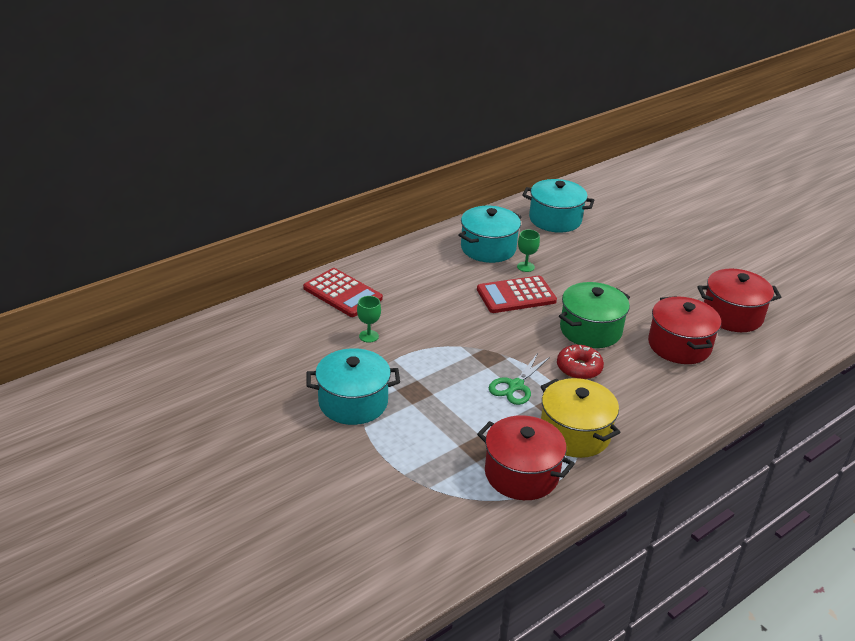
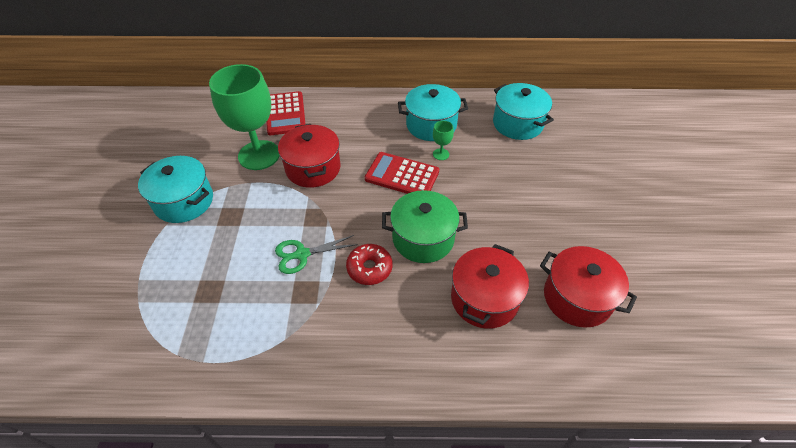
camera: 40 degrees right, 15 degrees up
(368, 336) = (259, 155): green goblet -> green goblet, size x2.49
(521, 474) = (207, 336): red pot -> red pot (313, 168)
(575, 434) = (290, 327): yellow pot -> none

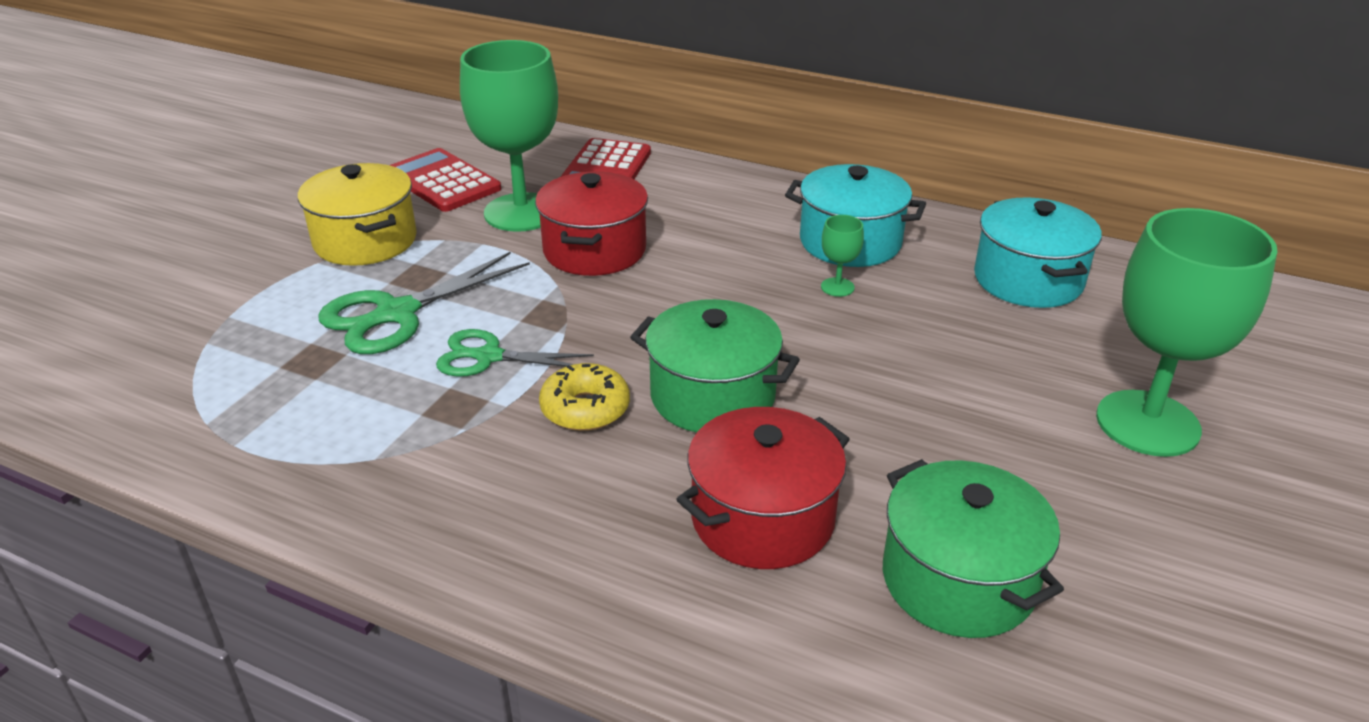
camera: 25 degrees right, 15 degrees down
(184, 201) = (365, 241): turquoise pot -> yellow pot
(235, 245) = (396, 314): none -> green scissors
(369, 268) = (585, 409): red donut -> yellow donut
(402, 175) = (742, 298): red calculator -> red calculator (443, 181)
(577, 298) = (958, 580): red pot -> green pot
(602, 187) = (1147, 423): none -> green goblet

